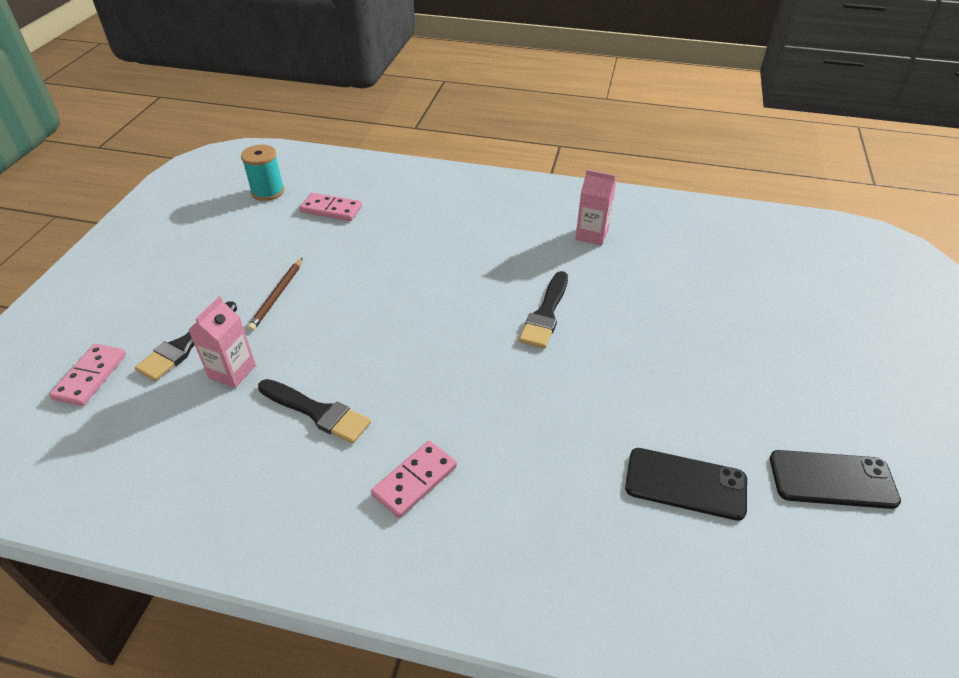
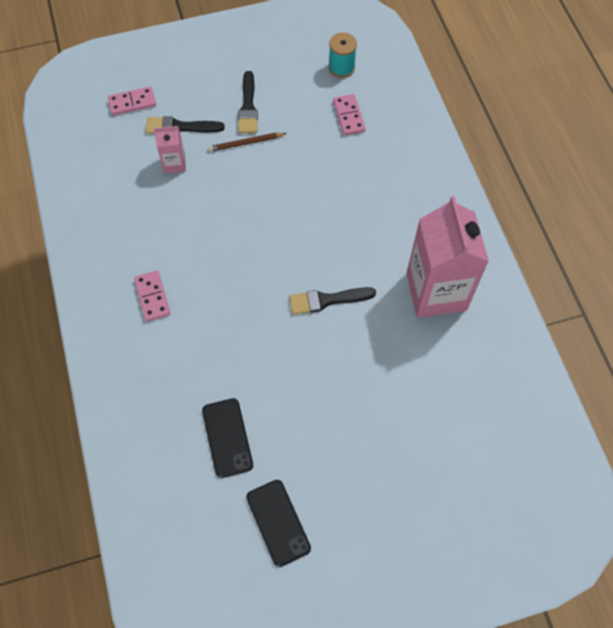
camera: 60 degrees right, 20 degrees up
(317, 412) = (171, 223): black brush -> black brush (248, 107)
(414, 480) = (152, 297): pink domino -> pink domino turned 60 degrees clockwise
(591, 235) = (436, 291): pink carton -> pink carton, size x2.18

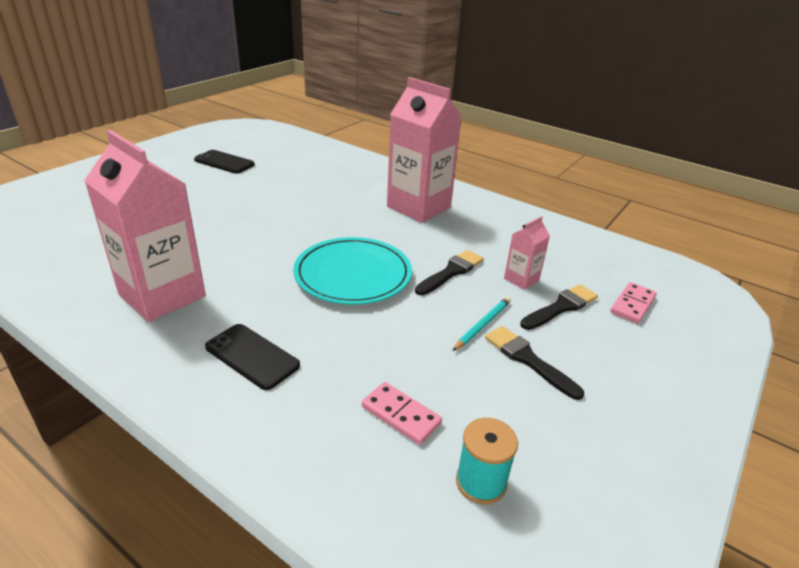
camera: 140 degrees right, 30 degrees down
(152, 297) = (418, 207): pink domino -> pink carton
(227, 437) = (289, 176): black phone -> black phone (252, 356)
(246, 143) = (482, 325): brown pencil -> turquoise pencil
(287, 237) = (353, 274): none -> turquoise plate
(327, 300) = (275, 252): black brush -> black brush (451, 272)

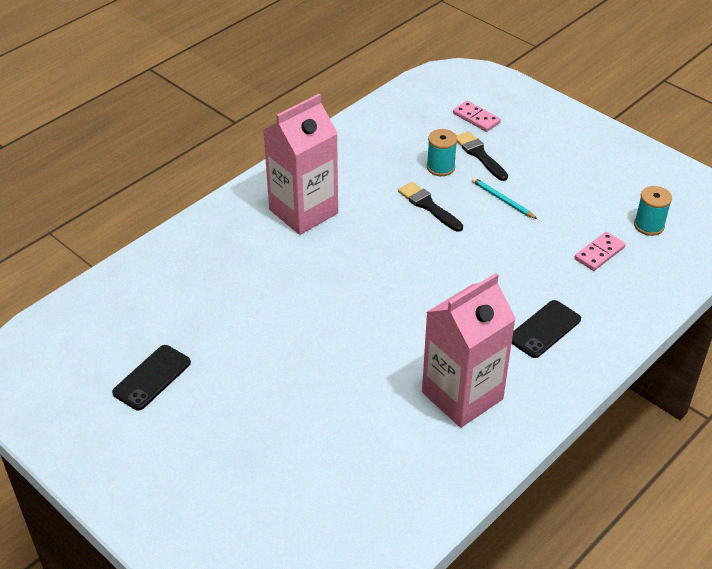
camera: 80 degrees left, 10 degrees up
(353, 274) = (430, 267): turquoise plate -> none
(521, 279) = (440, 167): pink carton -> turquoise spool
(528, 359) = (541, 185): black brush -> none

